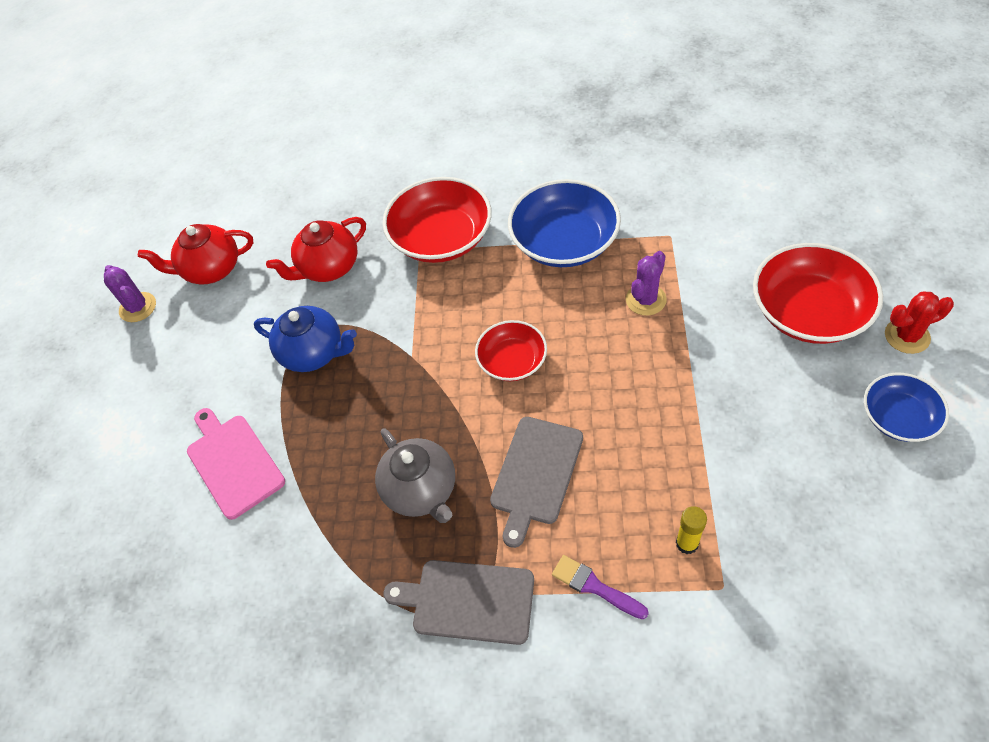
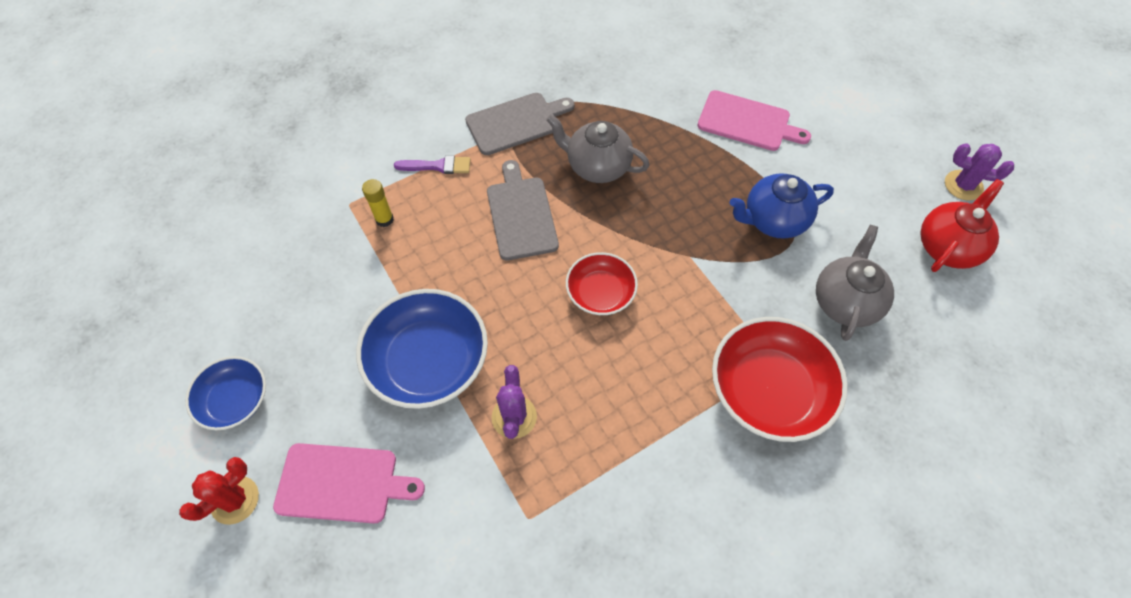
camera: 140 degrees right, 5 degrees up
(328, 267) = (845, 301): red teapot -> grey teapot
(564, 242) = (638, 450): blue bowl -> blue bowl (428, 361)
(809, 312) = (342, 483): red bowl -> pink cutting board

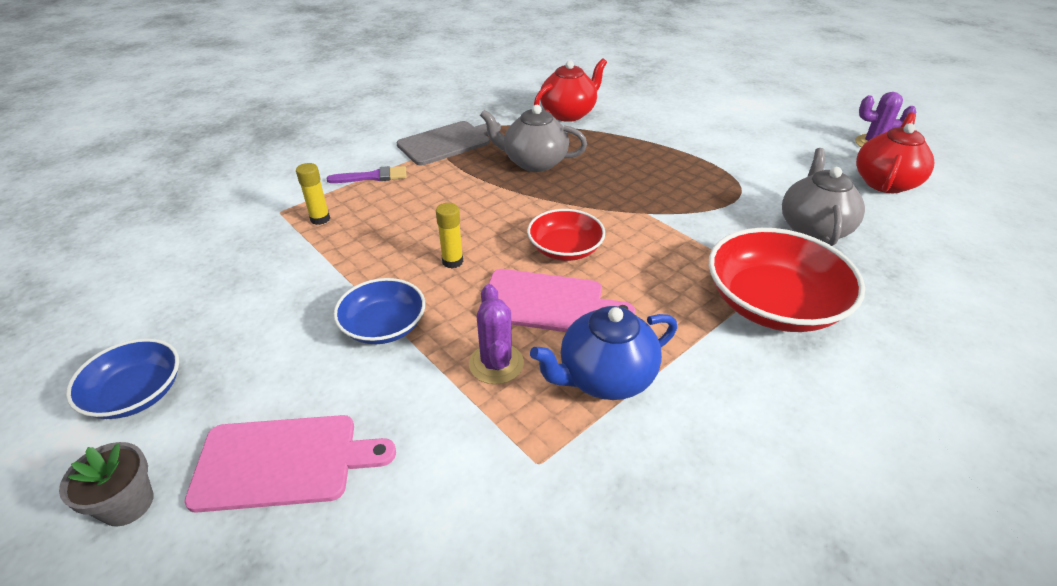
camera: 10 degrees left, 20 degrees down
(235, 500) = (127, 504): red cactus -> grey flower pot
(428, 361) = (384, 326): blue bowl -> blue bowl, size x0.59
(496, 293) = (452, 261): none -> yellow glue stick
(521, 214) = (466, 201): grey cutting board -> none
(650, 91) = (568, 114): none -> red teapot
(747, 122) = (664, 124): pink cutting board -> pink cutting board (547, 302)
(773, 220) = (716, 181): blue teapot -> blue teapot (604, 377)

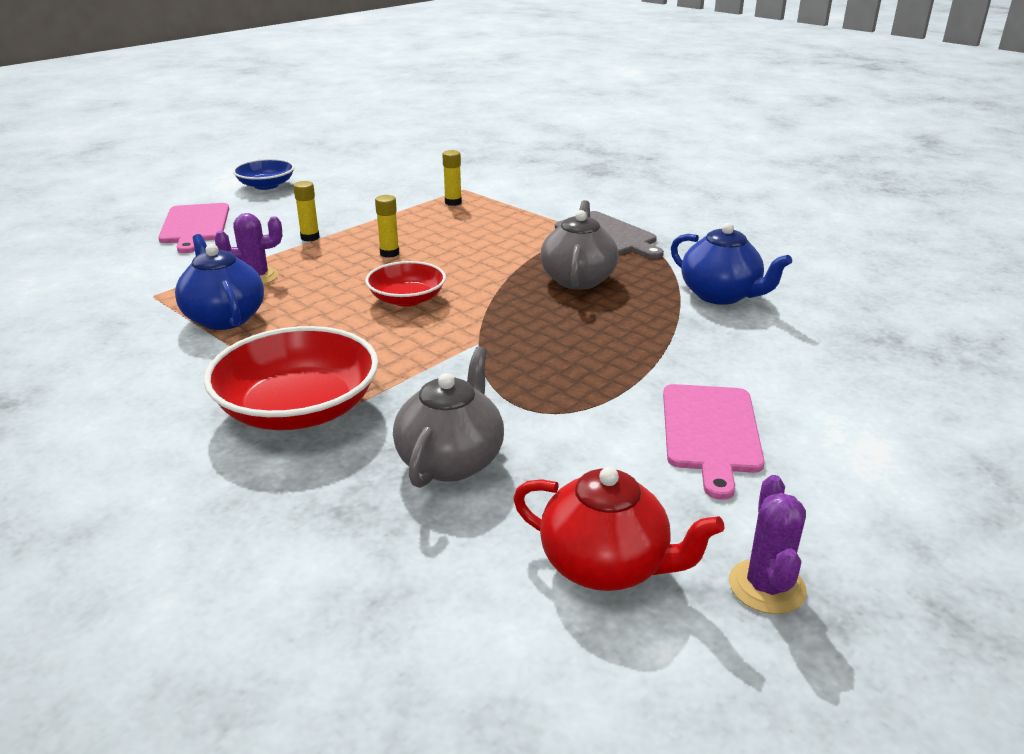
camera: 85 degrees right, 10 degrees down
(127, 504) = (185, 198): grey flower pot -> none
(373, 177) = (526, 212): purple brush -> none
(384, 326) = (310, 237): blue bowl -> yellow glue stick
(547, 302) = (325, 293): pink cutting board -> pink cutting board (710, 432)
(568, 114) = (721, 295): red teapot -> blue teapot
(813, 228) = (451, 460): grey teapot -> grey teapot turned 75 degrees counterclockwise

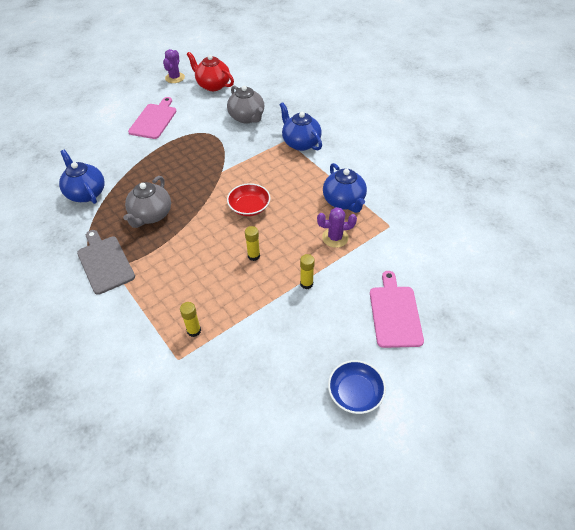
camera: 170 degrees left, 20 degrees up
(298, 409) = (300, 143): red bowl -> blue teapot
(451, 460) = (247, 117): grey teapot -> grey teapot turned 60 degrees counterclockwise

